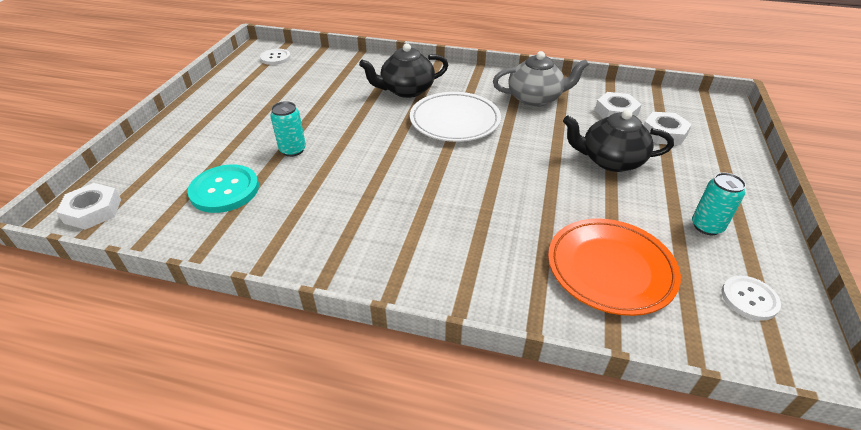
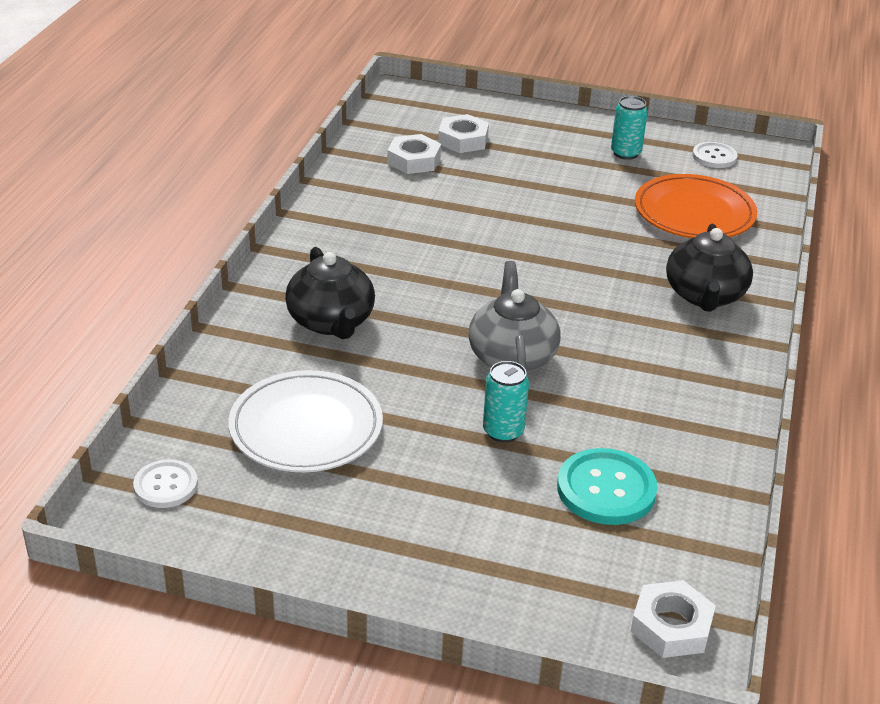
camera: 90 degrees left, 5 degrees down
(455, 121) = (427, 282): white plate -> white plate (306, 427)
(535, 98) = (372, 211): grey teapot -> grey teapot (512, 356)
(610, 161) = (520, 182): black teapot -> black teapot (705, 296)

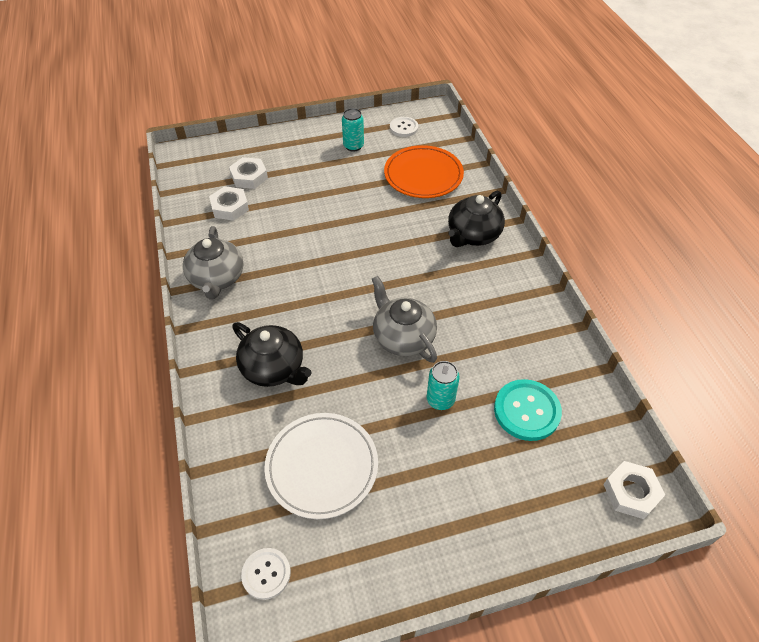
camera: 30 degrees left, 15 degrees up
(340, 219) = (217, 279): none -> grey teapot
(705, 296) = (473, 235): black teapot -> black teapot turned 60 degrees clockwise

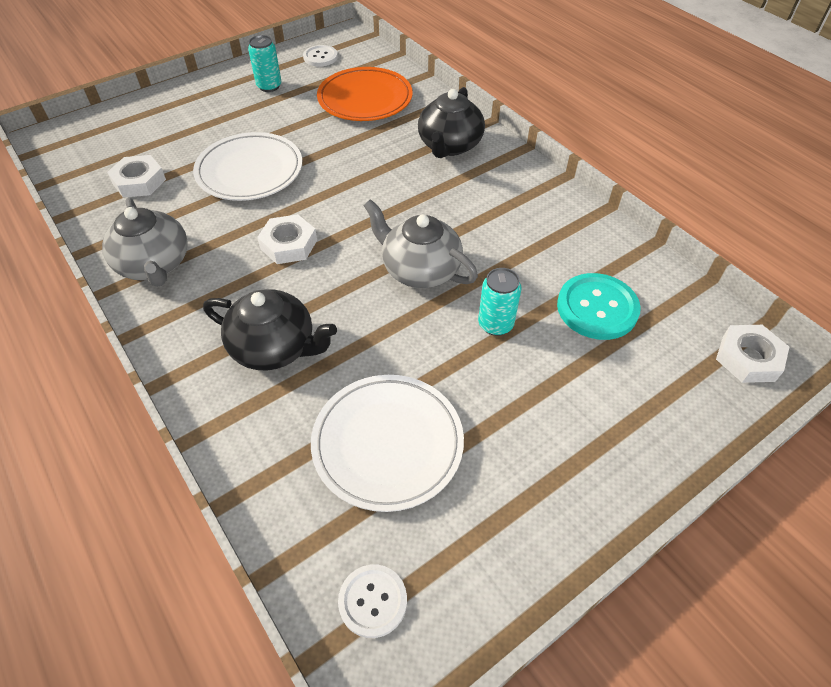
camera: 20 degrees left, 0 degrees up
(249, 177) = (151, 143): white nut -> white nut (289, 244)
(310, 218) = (250, 171): none -> white plate

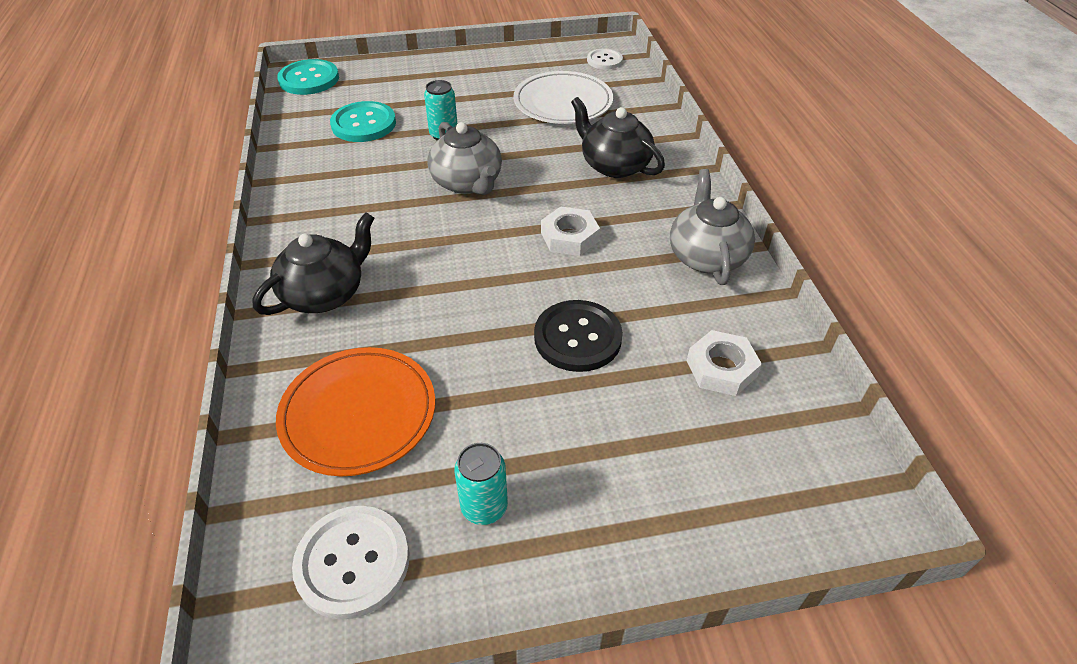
camera: 155 degrees left, 5 degrees down
(250, 171) = (577, 337): white plate -> black button
(320, 57) = (353, 562): white button -> white button, size x1.59
(748, 358) = (309, 79): white nut -> turquoise button

